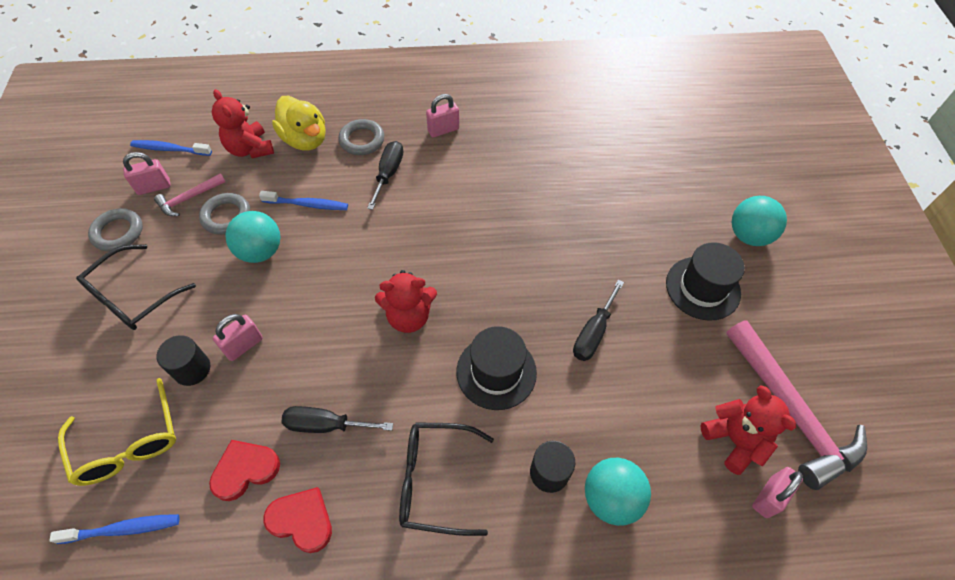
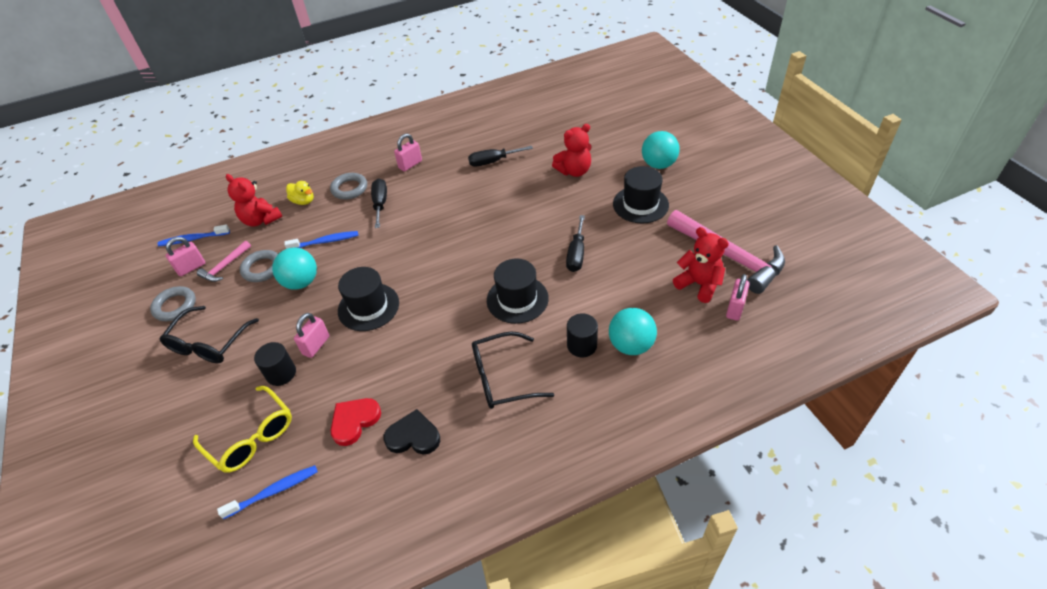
camera: 15 degrees left, 10 degrees down
(302, 520) = (413, 436): red heart -> black heart
(305, 139) = (303, 201): yellow duck -> yellow duck, size x0.59
(321, 315) = (368, 307): none -> black hat
(326, 425) = (404, 373): black screwdriver -> black screwdriver (493, 162)
(409, 316) = (437, 287): red teddy bear -> red teddy bear (574, 171)

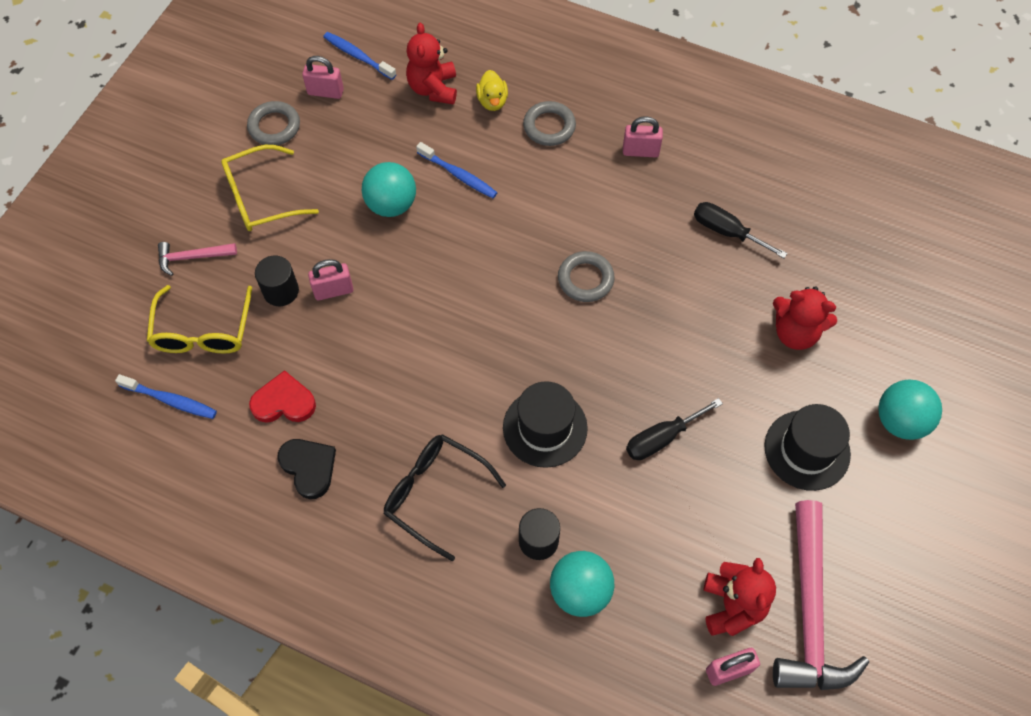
camera: 45 degrees right, 15 degrees up
(208, 344) = (260, 198): black glasses -> yellow glasses
(225, 266) = (352, 119): pink hammer -> pink hammer (192, 257)
(262, 268) = (377, 153): grey ring -> grey ring (585, 279)
(368, 307) = (415, 294): black hat -> none
(380, 204) = (555, 177): black screwdriver -> none

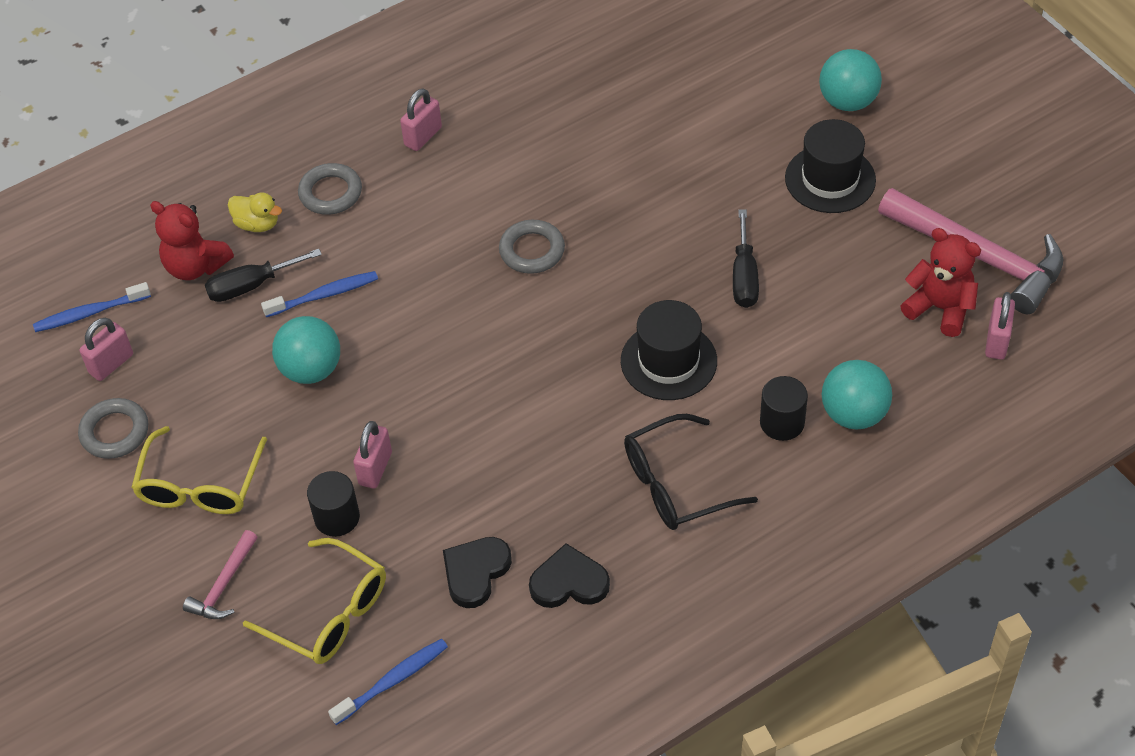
camera: 55 degrees left, 10 degrees down
(284, 402) = (475, 572): red heart -> black heart
(727, 232) = (566, 119): black screwdriver -> black screwdriver (251, 286)
(795, 332) = (710, 126): red teddy bear -> none

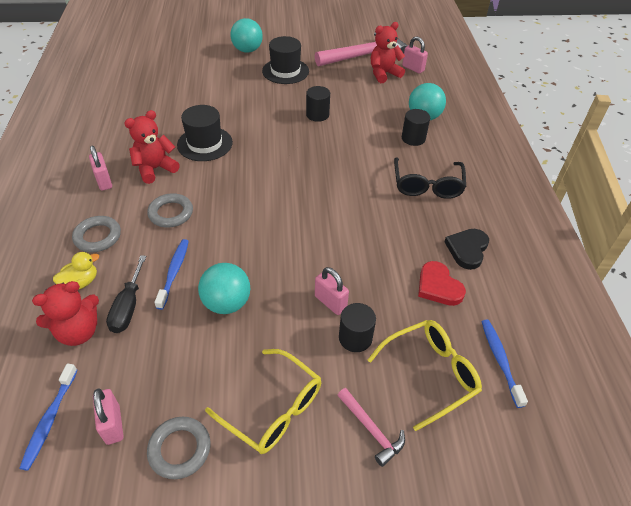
camera: 65 degrees left, 5 degrees down
(475, 572) = (438, 286): black heart -> red heart
(482, 169) = (155, 169): none -> red teddy bear
(532, 250) = (231, 173): grey ring -> grey ring (171, 213)
(668, 361) = (348, 157): black hat -> black hat (205, 144)
(744, 277) = (317, 115): black screwdriver -> black cylinder

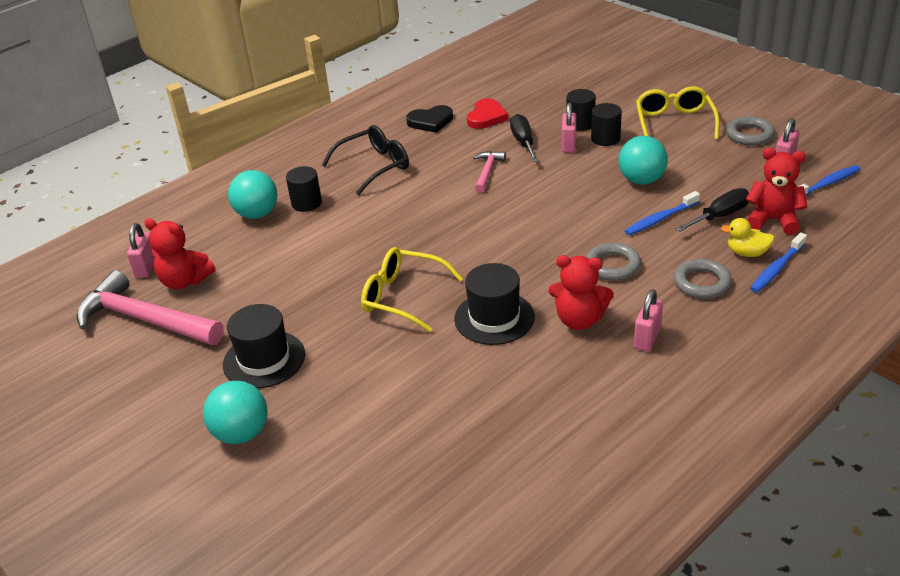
camera: 125 degrees left, 10 degrees down
(317, 115) = (337, 278): black cylinder -> black cylinder (605, 138)
(369, 279) = (523, 142): none -> black screwdriver
(371, 430) = (629, 92): pink hammer -> pink hammer (487, 171)
(430, 373) = (562, 92): yellow glasses -> yellow glasses (402, 297)
(500, 361) = (515, 78): blue toothbrush -> blue toothbrush (777, 268)

